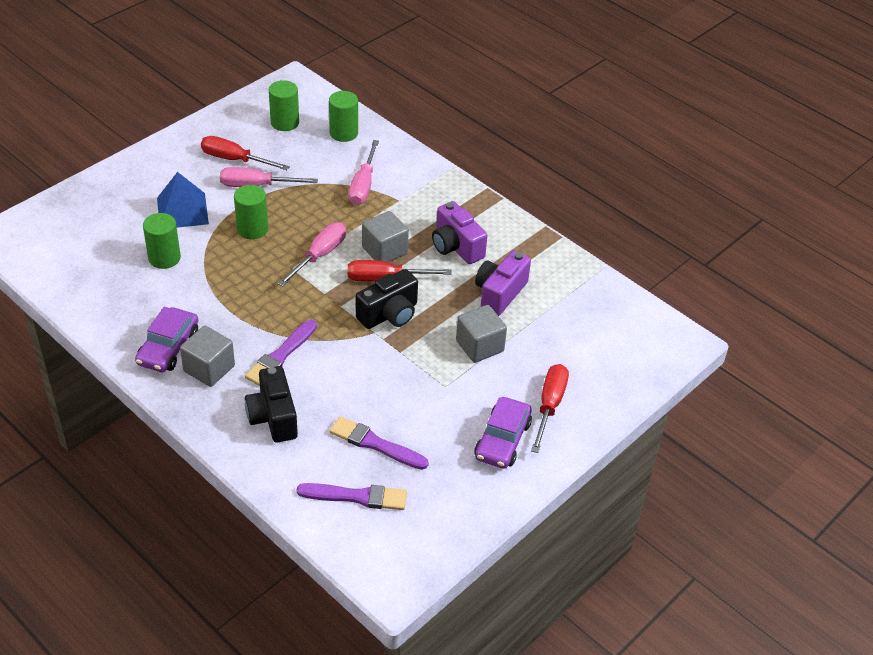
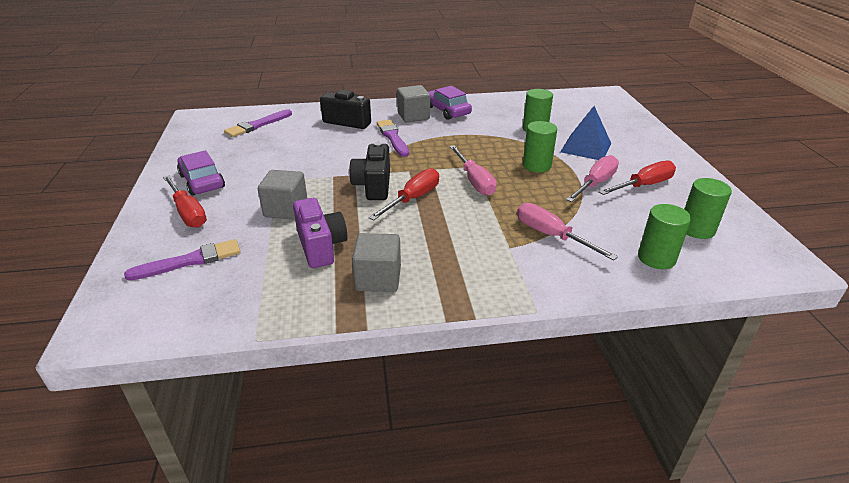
camera: 130 degrees right, 10 degrees down
(375, 444) = (279, 141): purple brush -> purple brush (190, 261)
(384, 250) = (446, 211): grey cube -> grey cube (378, 278)
(456, 246) = (407, 250): purple camera -> none

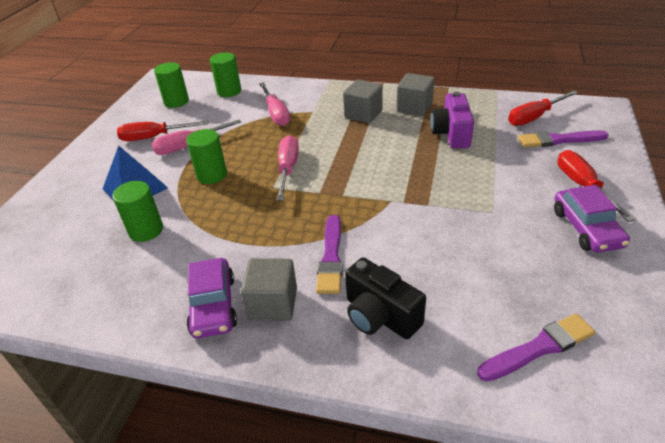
camera: 155 degrees left, 5 degrees up
(286, 209) = (481, 172): grey cube -> grey cube (363, 114)
(373, 186) = (388, 183): black camera -> none
(413, 198) = (357, 161): red screwdriver -> red screwdriver (534, 117)

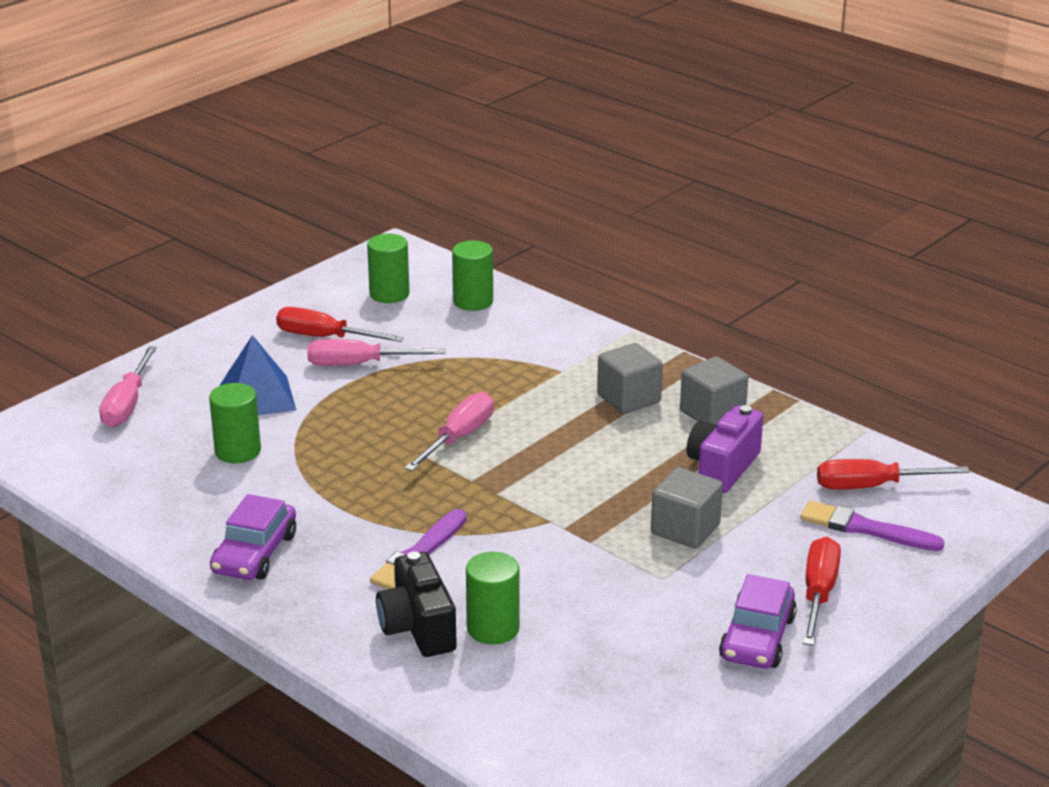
camera: 25 degrees right, 10 degrees down
(212, 175) = (359, 413): green cylinder -> green cylinder (493, 628)
(273, 304) = (317, 575): grey cube -> grey cube (685, 529)
(276, 113) = (509, 357): pink screwdriver -> pink screwdriver (127, 404)
(538, 348) = (554, 717): purple brush -> none

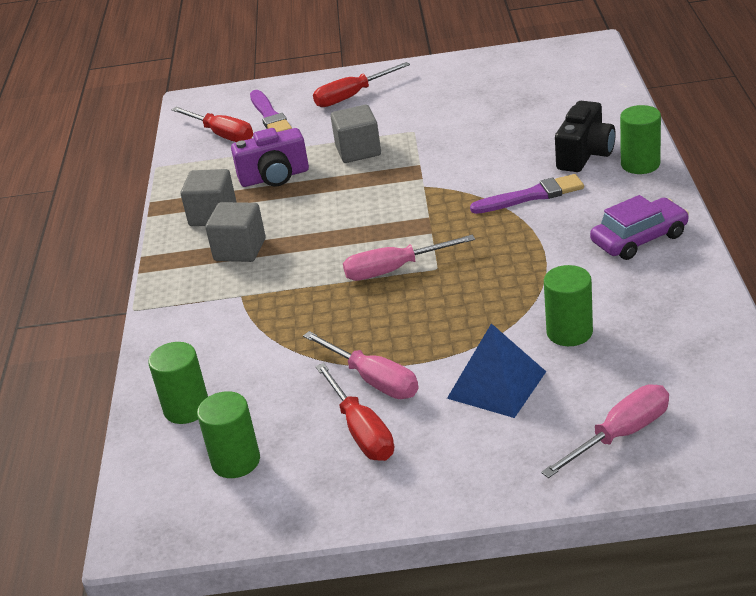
camera: 130 degrees left, 5 degrees up
(493, 628) = (543, 139): green cylinder -> green cylinder (640, 164)
(757, 638) = (416, 88): purple car -> none

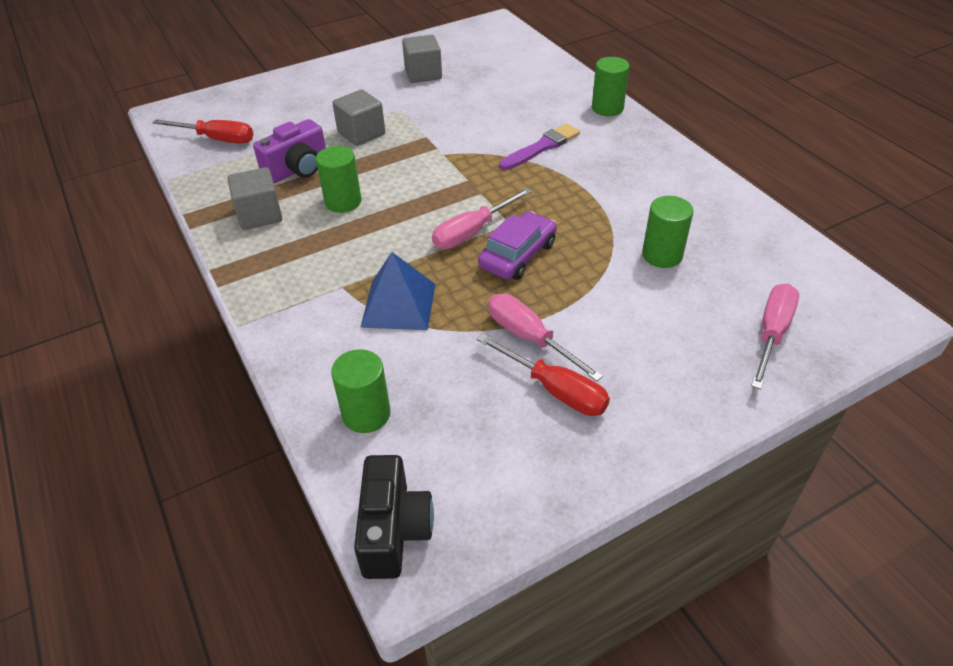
camera: 30 degrees left, 10 degrees up
(236, 461) = (456, 455): green cylinder -> green cylinder (343, 202)
(240, 250) = (310, 243): grey cube -> grey cube (423, 74)
(270, 116) = (254, 115): purple brush -> none
(352, 96) = (321, 88): red screwdriver -> none
(373, 380) = (529, 338): pink screwdriver -> pink screwdriver turned 150 degrees counterclockwise
(496, 385) = (639, 315): blue pyramid -> blue pyramid (398, 305)
(585, 154) = (558, 107): black camera -> black camera (394, 530)
(639, 239) = (654, 167): purple car -> purple car (517, 255)

